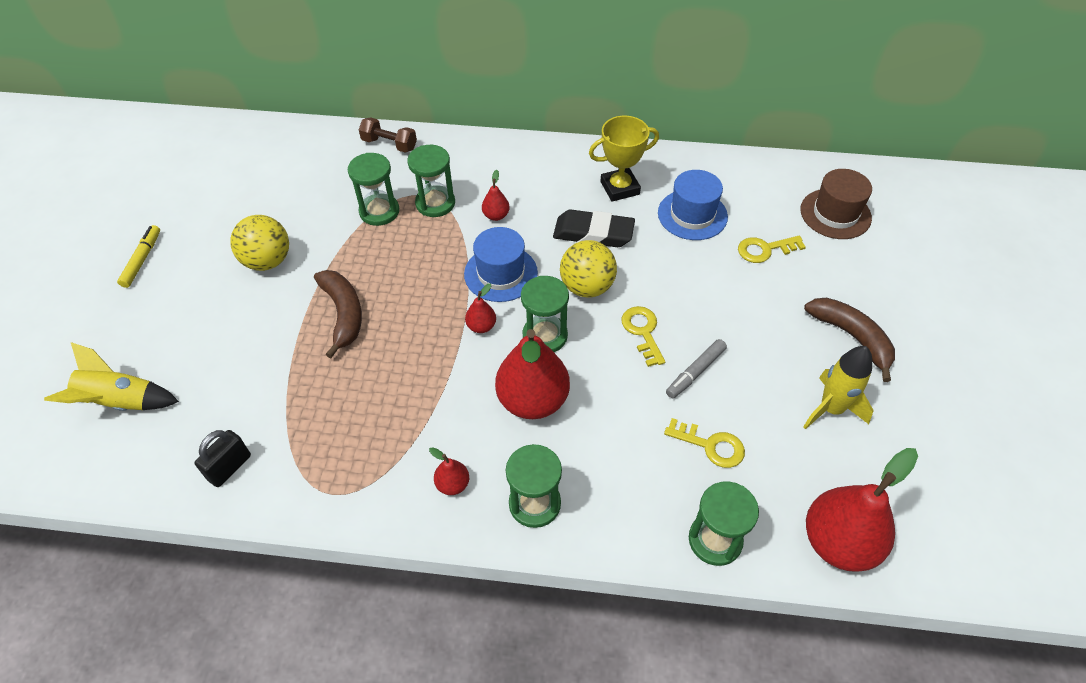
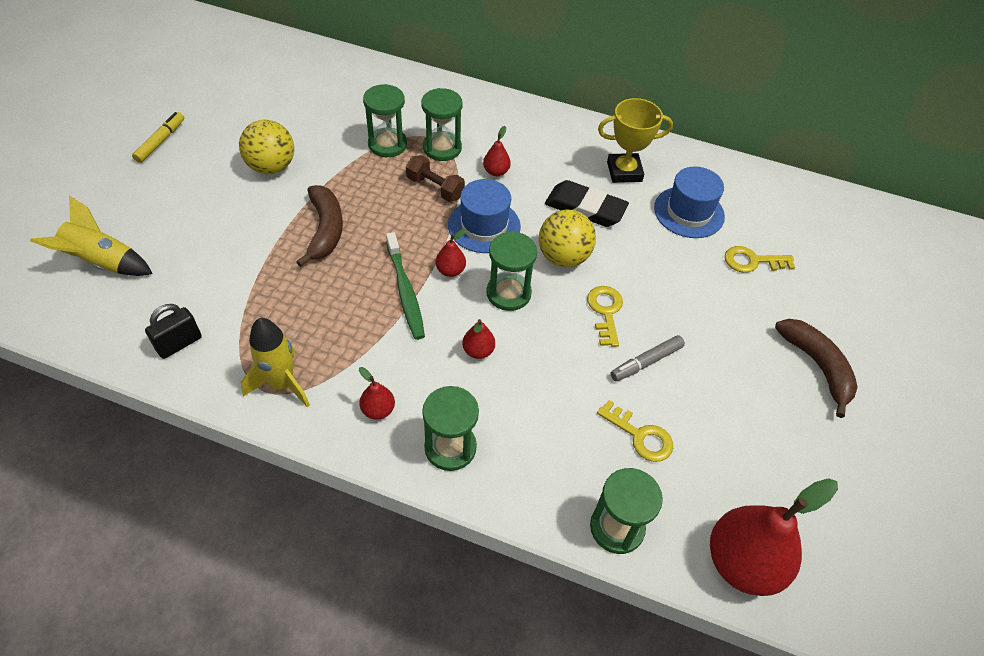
camera: 10 degrees right, 0 degrees up
(389, 144) = (416, 86): brown dumbbell -> brown dumbbell (435, 188)
(443, 357) = (405, 291): none -> green toothbrush
(533, 401) = (478, 351): red pear -> red pear, size x0.45
(831, 409) = (774, 430): yellow rocket -> yellow rocket (281, 384)
(835, 214) = (836, 242): brown hat -> none

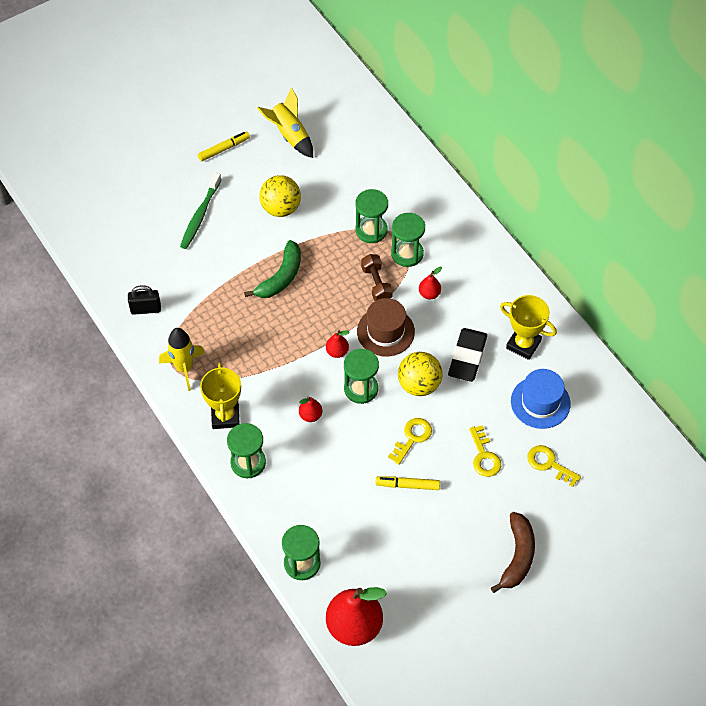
camera: 40 degrees right, 5 degrees up
(103, 262) = (136, 228): yellow rocket -> yellow rocket (289, 135)
(325, 230) = (281, 277): brown banana -> green banana
(378, 410) = (225, 416): red pear -> yellow trophy
(405, 291) = (298, 349): green toothbrush -> green toothbrush (200, 215)
(484, 226) = (385, 331): blue hat -> brown hat
(585, 208) = (467, 357): black eraser -> black eraser turned 45 degrees clockwise
(640, 436) = (362, 525): yellow key -> yellow key (484, 456)
(646, 362) = (407, 485): grey marker -> yellow marker

